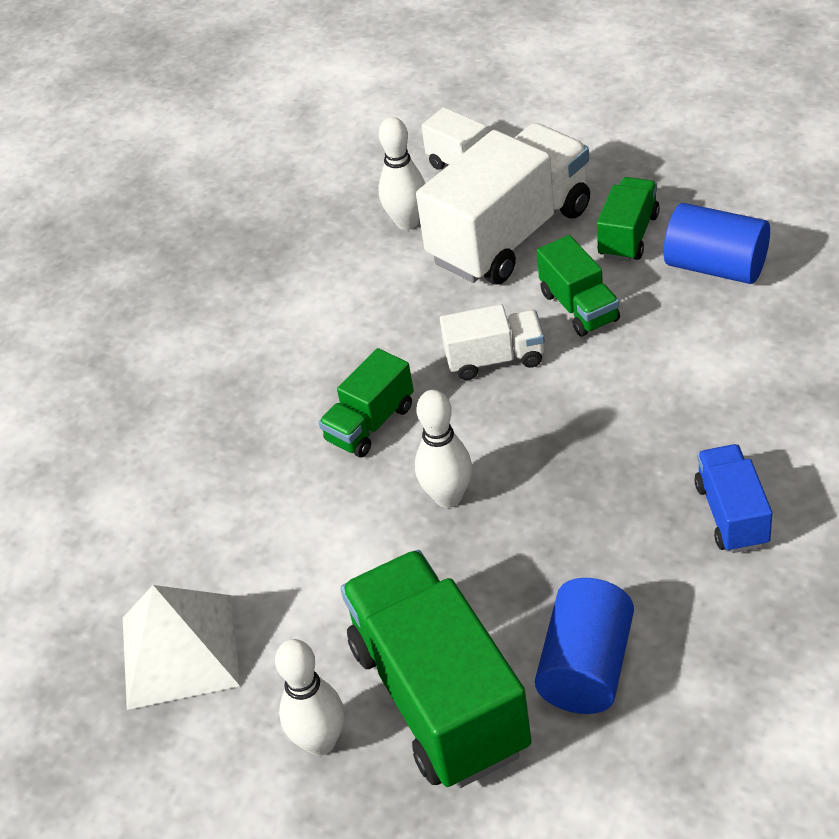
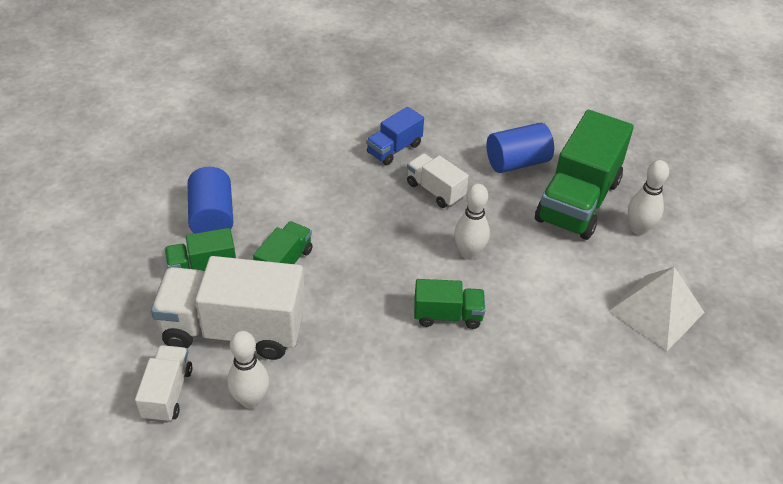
camera: 135 degrees left, 0 degrees up
(495, 359) = (354, 282): white truck -> white truck (435, 190)

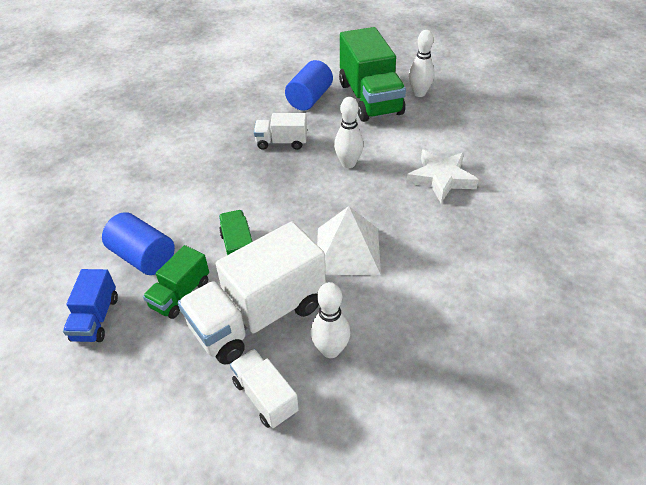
camera: 40 degrees left, 0 degrees up
(394, 149) = (223, 135): blue truck -> blue truck (96, 318)
(447, 315) = (382, 205): green truck -> none
(537, 332) = (441, 179): none -> white star
(656, 311) = (482, 127): white pyramid -> white pyramid (348, 250)

